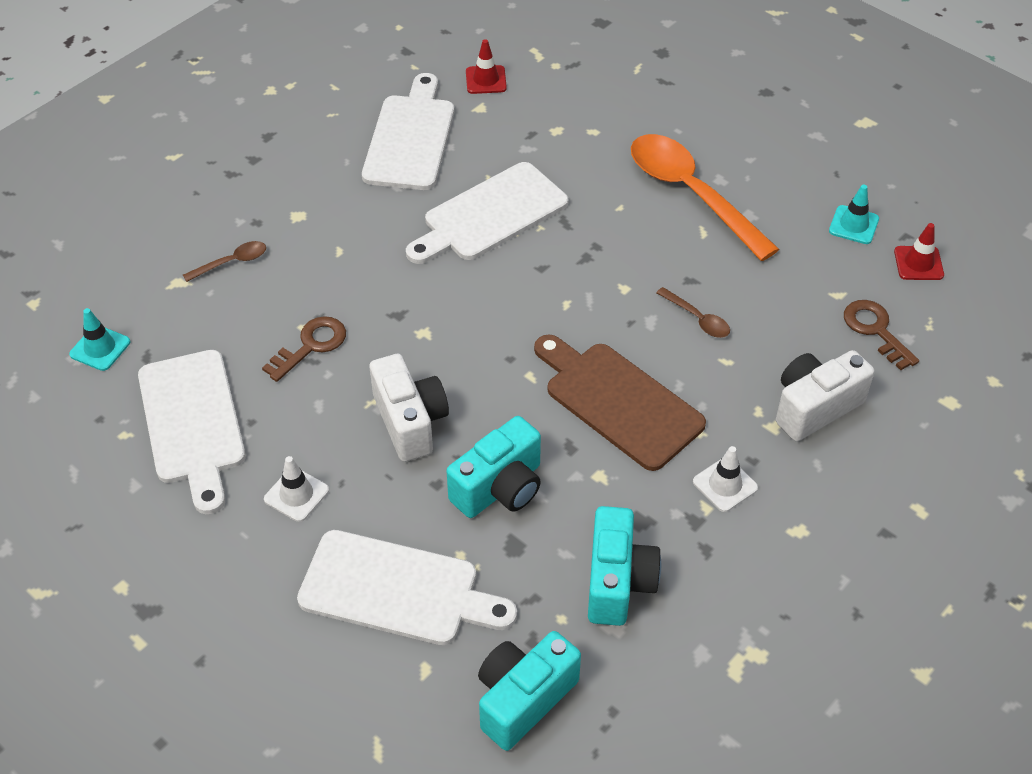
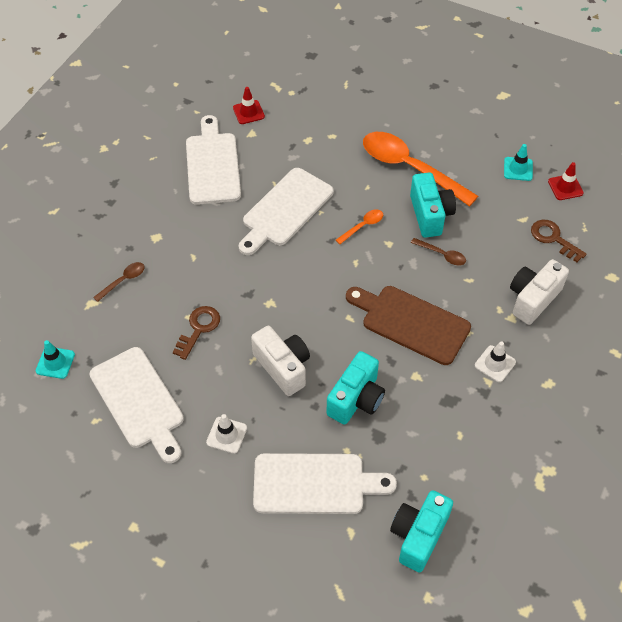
camera: 15 degrees left, 5 degrees up
(594, 258) = (362, 226): none -> orange spoon
(618, 582) = (450, 444): turquoise camera -> turquoise camera (430, 215)

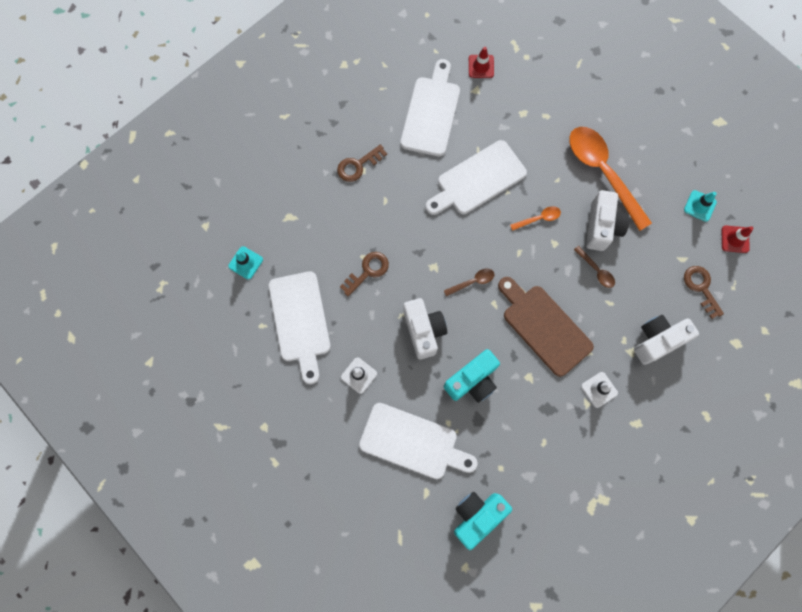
camera: 20 degrees right, 20 degrees up
(123, 281) = (321, 204): brown spoon -> brown spoon (472, 282)
(151, 233) = (358, 165): none -> brown key
(430, 215) = (601, 227): turquoise camera -> white camera

